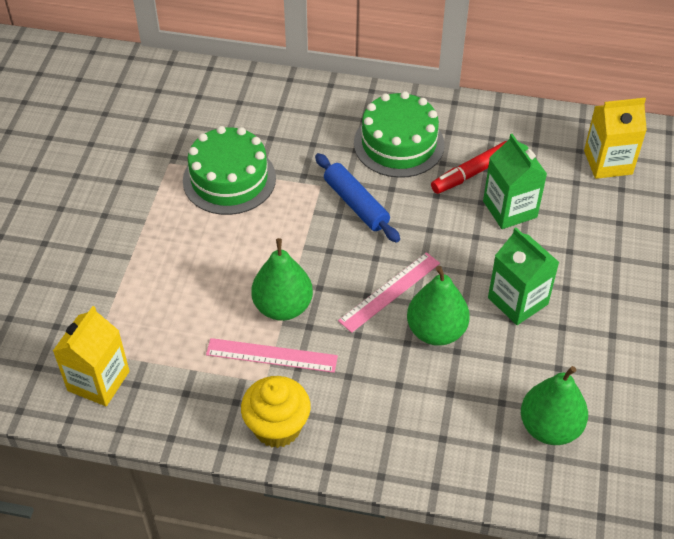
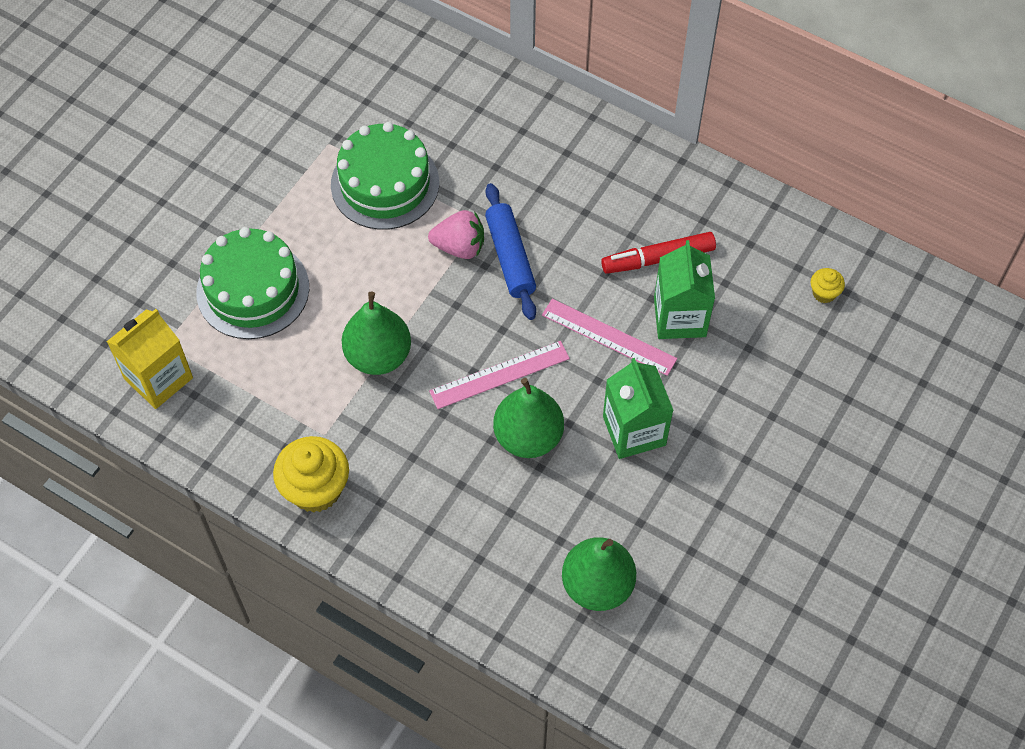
camera: 20 degrees right, 10 degrees up
(271, 355) = (343, 408): pink ruler -> pink ruler (609, 337)
(311, 208) = (459, 247): none -> pink strawberry
(399, 144) = (592, 196): green cake -> green cake (253, 290)
(608, 162) = (824, 293): yellow carton -> yellow cupcake

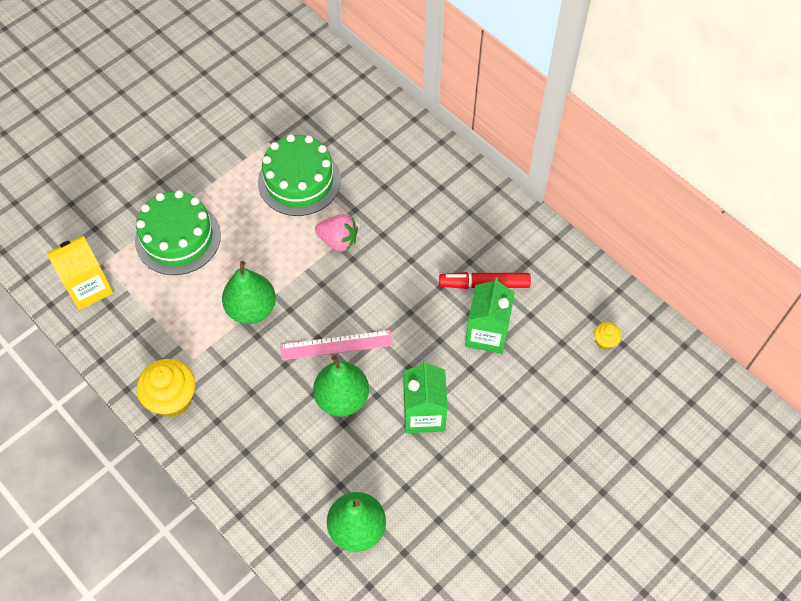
camera: 15 degrees right, 0 degrees up
(510, 257) = (373, 257): blue rolling pin -> none
(609, 337) = (427, 336): pink ruler -> none

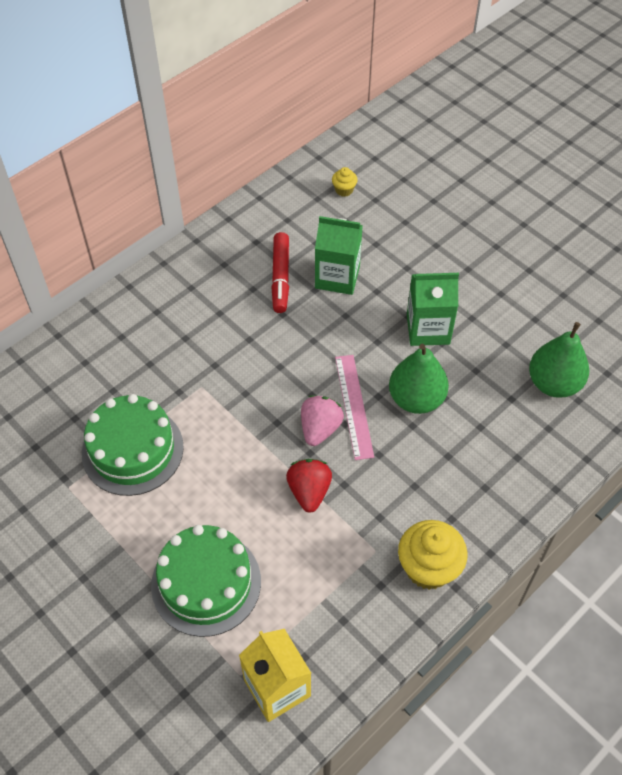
camera: 90 degrees left, 5 degrees down
(251, 309) = (309, 491): green pear -> red strawberry
(338, 240) = (220, 407): pink strawberry -> pink strawberry (320, 428)

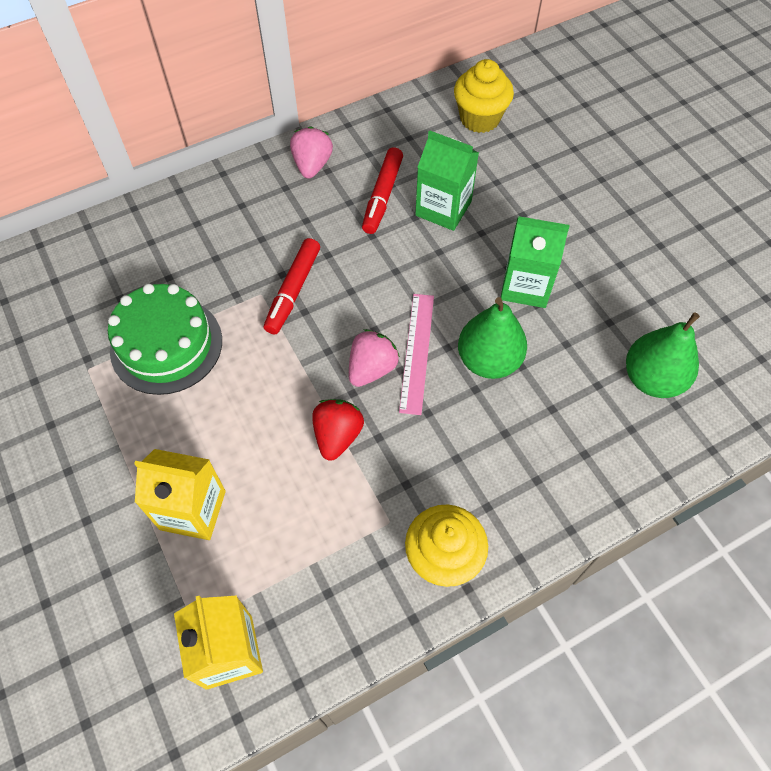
camera: 15 degrees right, 5 degrees up
(206, 583) = (193, 510): green cake -> yellow carton
(208, 262) = (312, 165): none -> pink strawberry
(229, 377) = (293, 291): none -> red marker
(344, 190) = (479, 118): yellow cupcake -> yellow cupcake, size x2.06

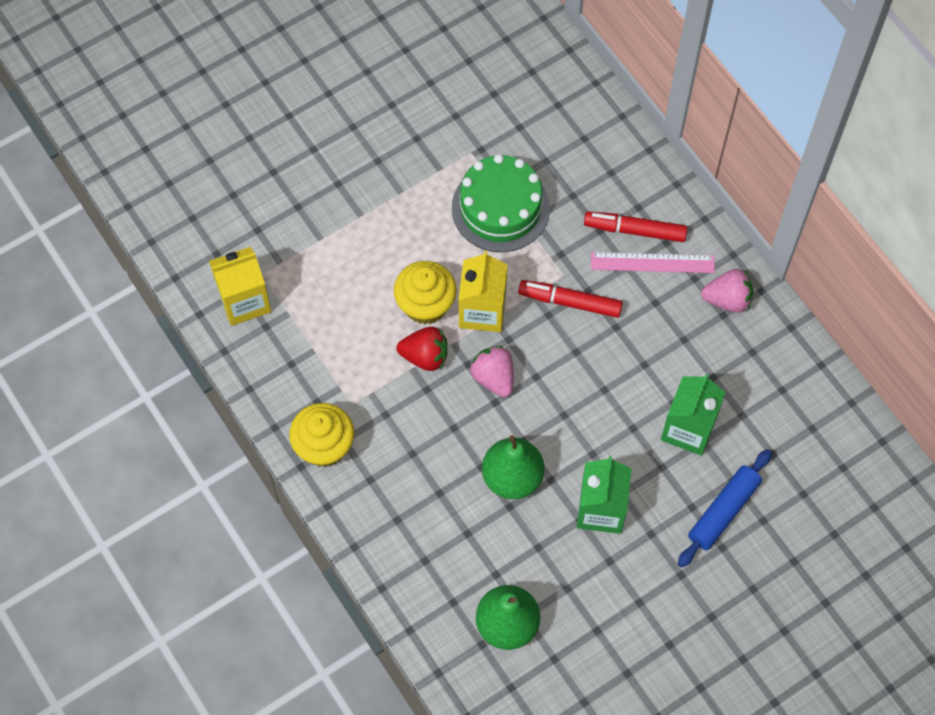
camera: 85 degrees right, 5 degrees up
(193, 510) = (351, 257): yellow carton -> yellow carton (482, 311)
(372, 368) = (493, 377): pink strawberry -> pink strawberry turned 150 degrees counterclockwise
(382, 196) = (696, 370): red marker -> red marker (635, 230)
(417, 352) = (515, 414): pink ruler -> pink ruler (652, 262)
(479, 118) = (822, 460): yellow cupcake -> yellow cupcake (425, 305)
(527, 191) = (723, 511): none -> blue rolling pin

